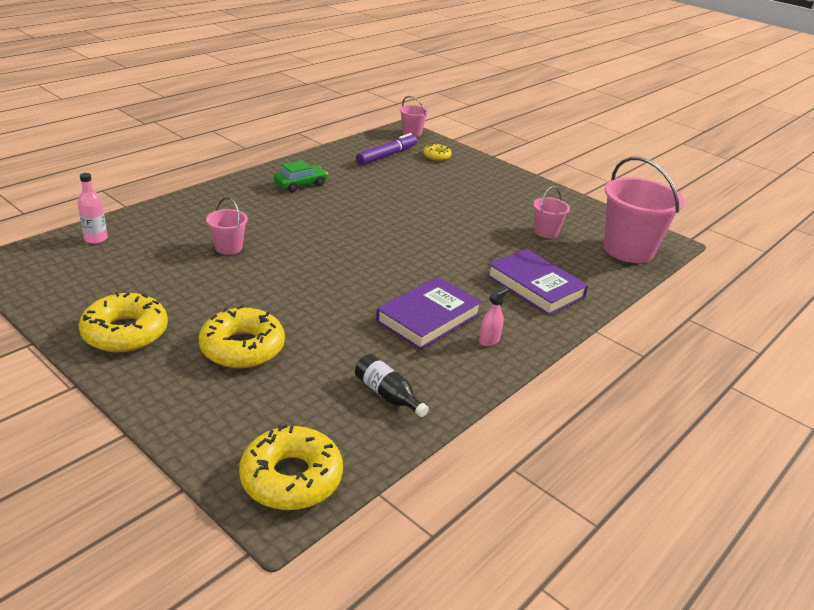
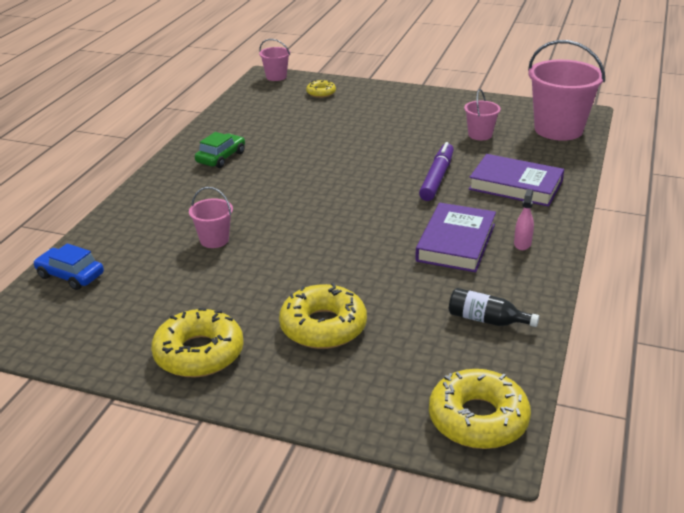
camera: 20 degrees left, 0 degrees up
(96, 239) = (70, 275): pink bottle -> blue car
(387, 155) = (274, 105): purple marker -> purple marker (437, 178)

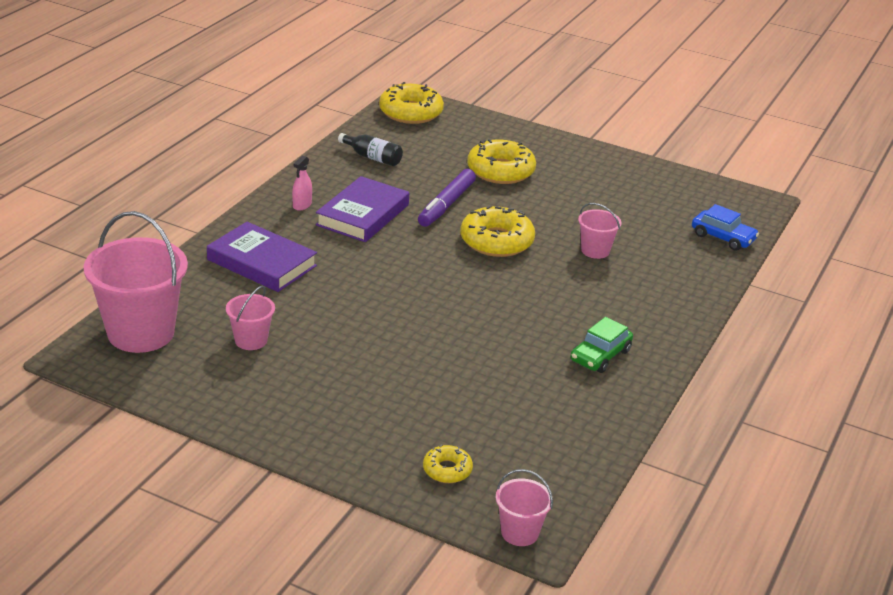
camera: 175 degrees left, 0 degrees up
(199, 353) = (596, 168): yellow donut -> yellow donut (496, 241)
(437, 178) = (343, 285): purple marker -> purple marker (446, 205)

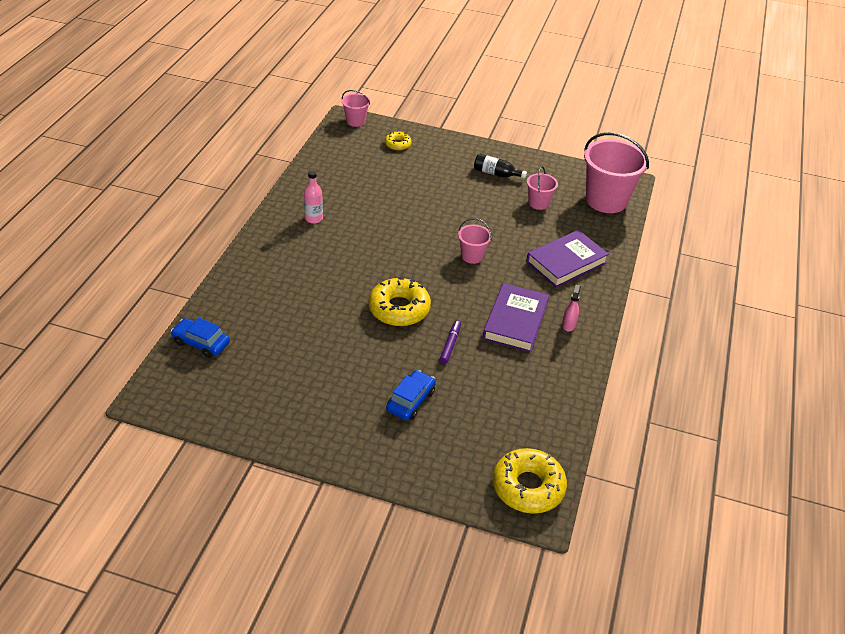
camera: 170 degrees right, 10 degrees up
(262, 263) = (566, 262): purple book -> purple book turned 60 degrees counterclockwise
(372, 157) = (537, 399): black bottle -> black bottle (496, 174)
(446, 205) = (450, 345): purple marker -> purple marker, size x0.60
(500, 171) = (410, 401): yellow donut -> blue car
(595, 251) = (316, 310): pink bucket -> pink bucket (472, 256)
(600, 355) = (314, 218): green car -> pink bottle

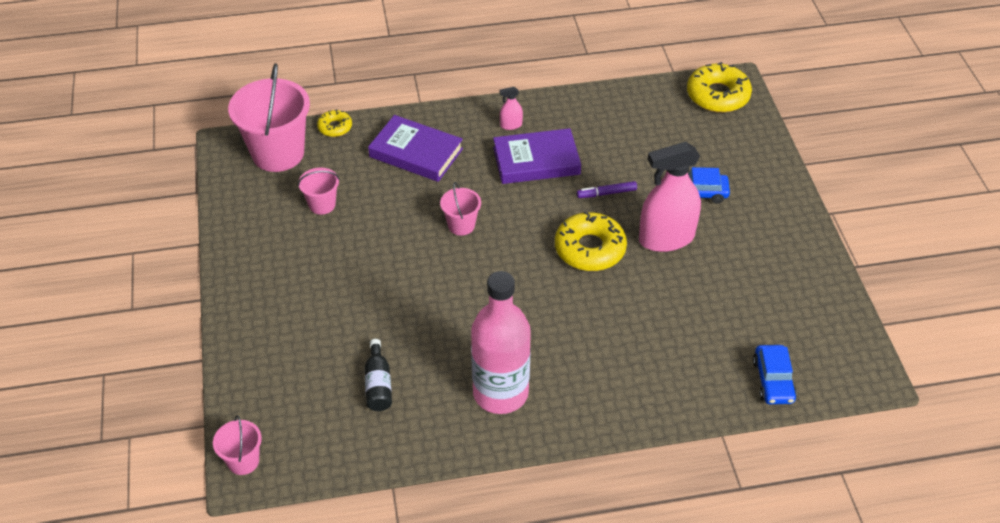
camera: 115 degrees left, 5 degrees up
(314, 218) = (500, 393): pink bottle -> pink bottle, size x2.22
(376, 355) = (666, 238): none -> pink spray bottle
(398, 144) = (276, 384): yellow donut -> yellow donut (335, 127)
(496, 174) = (284, 260): black bottle -> black bottle (378, 384)

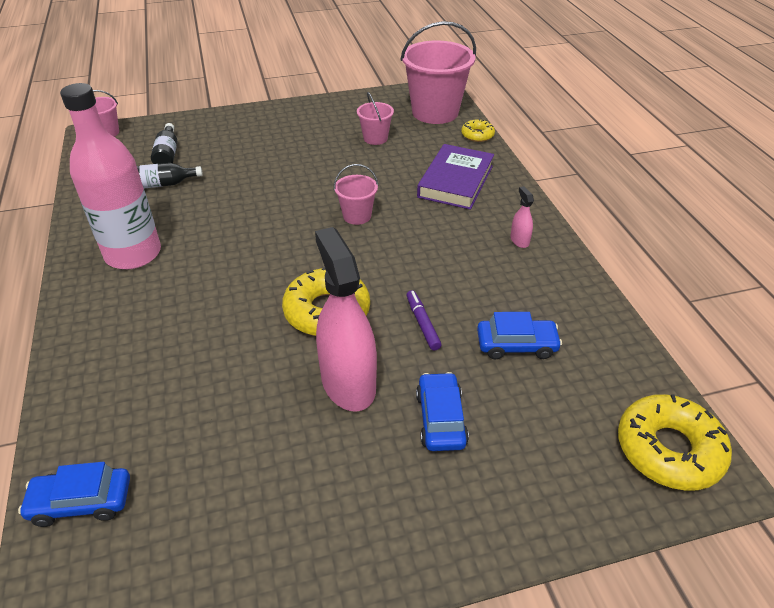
camera: 85 degrees right, 5 degrees down
(313, 388) = (167, 154): none -> black bottle
(536, 161) = (465, 262): purple book -> none
(630, 146) = (516, 345): none -> blue car

